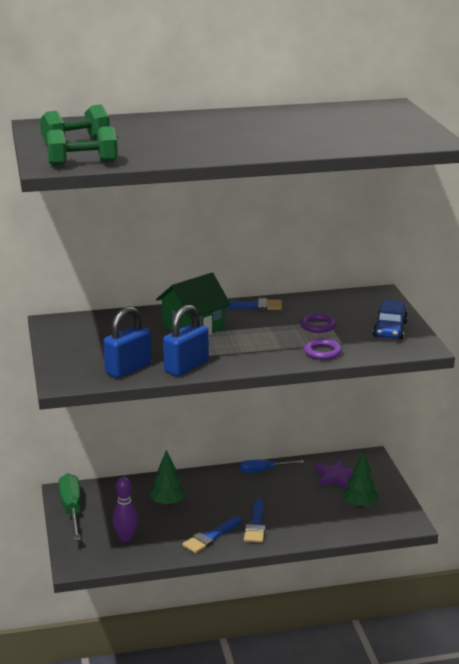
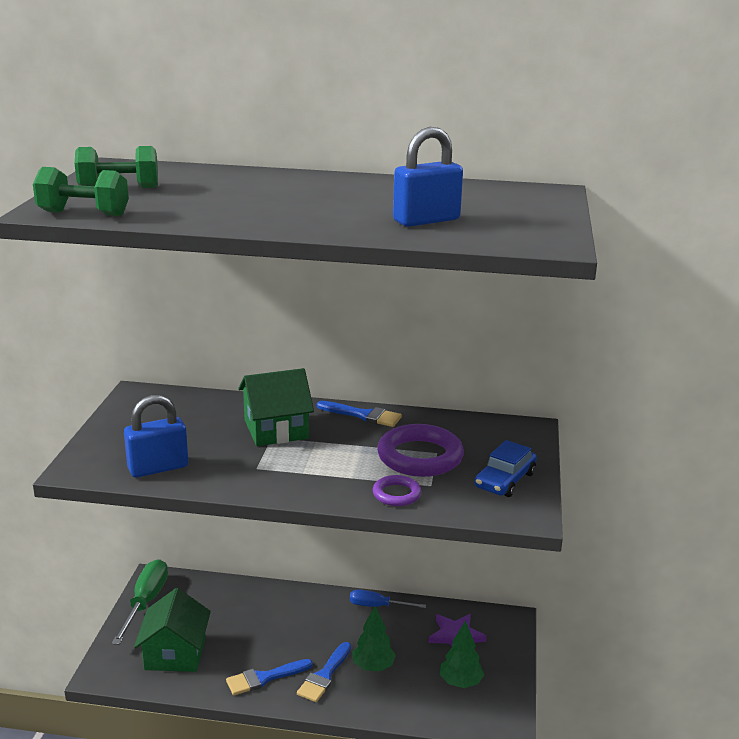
camera: 20 degrees right, 0 degrees up
(126, 538) = (175, 653): purple bowling pin -> green house
(167, 503) = (247, 621): green tree -> green tree (373, 667)
(186, 367) = (222, 479): blue padlock -> blue padlock (426, 220)
(318, 326) = (420, 457): purple ring -> purple ring, size x1.89

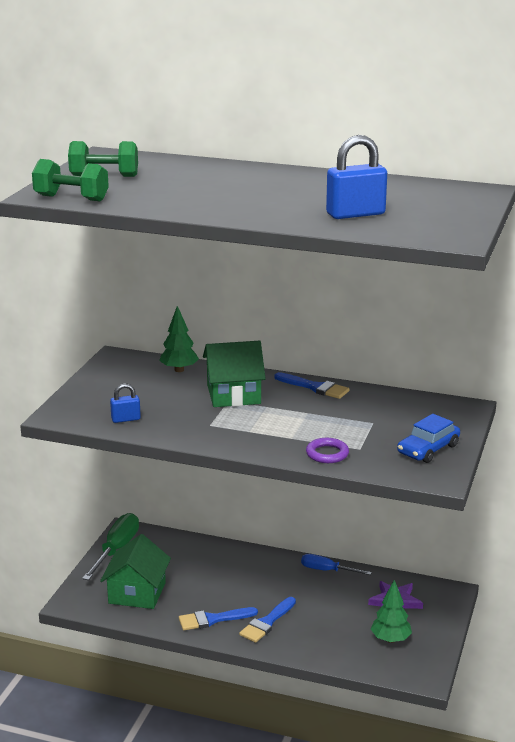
camera: 10 degrees right, 0 degrees up
(158, 468) = (126, 419): blue padlock -> blue padlock, size x0.56
(373, 667) = (312, 619): green tree -> green tree (179, 370)
(420, 457) = (357, 425): purple ring -> none

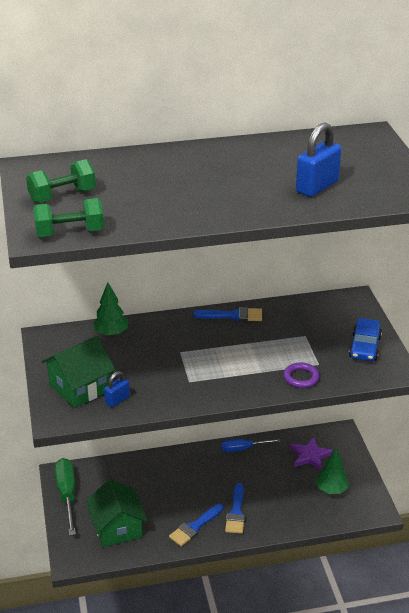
camera: 30 degrees left, 10 degrees up
(233, 394) = (178, 344): green house -> green house (80, 387)

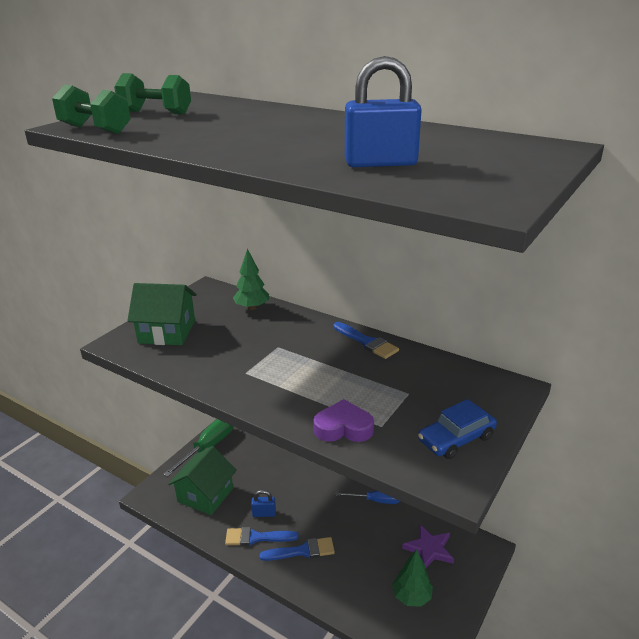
camera: 45 degrees right, 5 degrees down
(117, 400) = (173, 355): blue padlock -> blue padlock (264, 513)
(236, 512) = (302, 551): blue brush -> blue brush turned 150 degrees counterclockwise
(243, 449) = (376, 500): blue screwdriver -> blue screwdriver turned 150 degrees clockwise
(301, 377) = (343, 428): purple ring -> purple heart

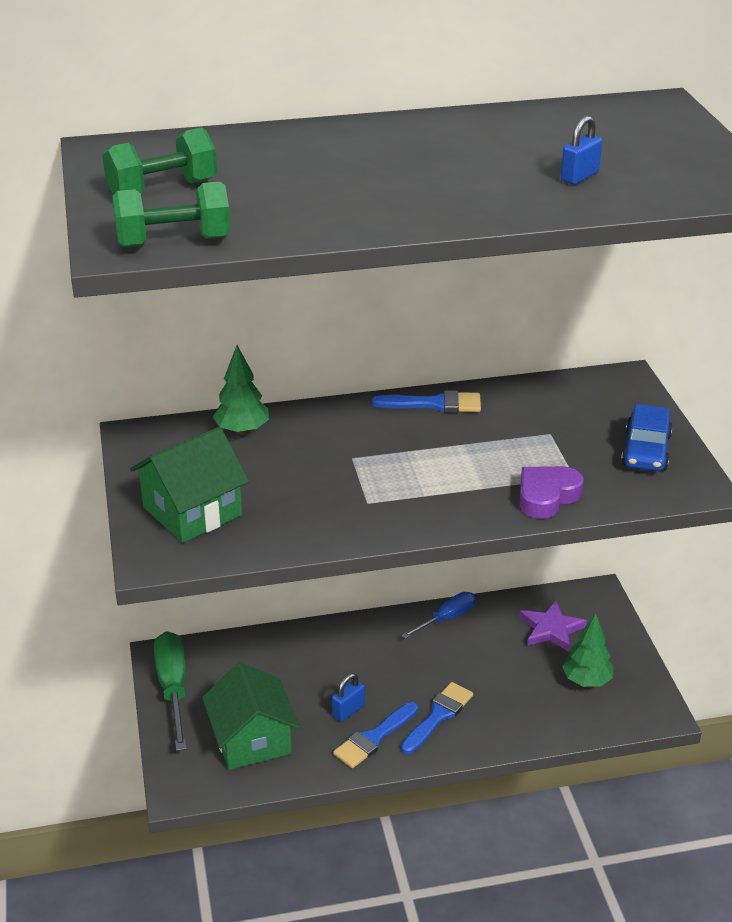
camera: 45 degrees left, 5 degrees up
(380, 163) = (579, 177): blue padlock -> blue padlock, size x0.56

